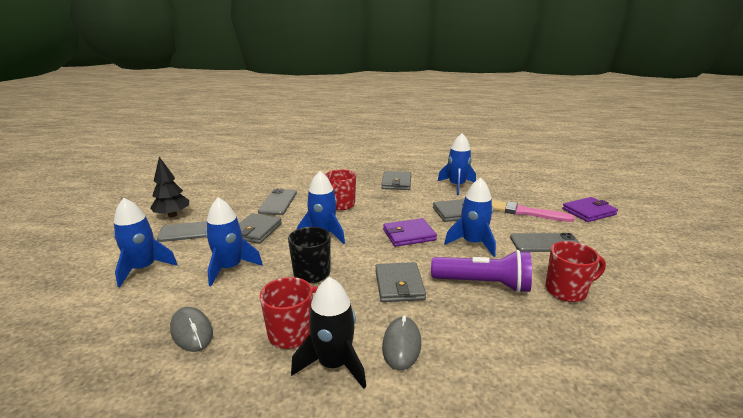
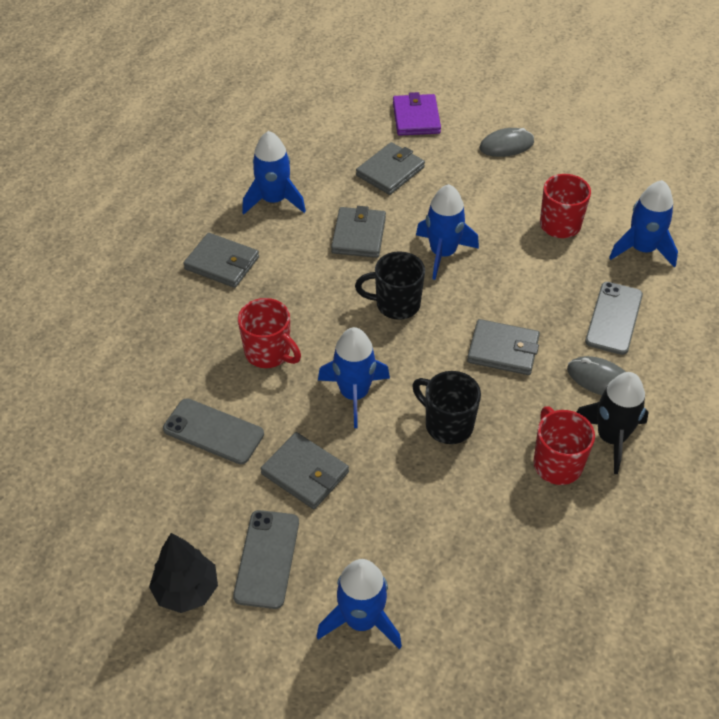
camera: 70 degrees left, 25 degrees up
(191, 331) = (525, 557): grey mouse -> grey mouse (506, 145)
(230, 268) = (401, 513): blue rocket -> blue rocket (642, 249)
(409, 235) = (396, 304): purple wallet -> black mug
(483, 284) = (527, 280): purple flashlight -> none
(525, 212) = (390, 171): pink brush -> grey wallet
(545, 243) = (469, 192): grey phone -> grey phone (614, 318)

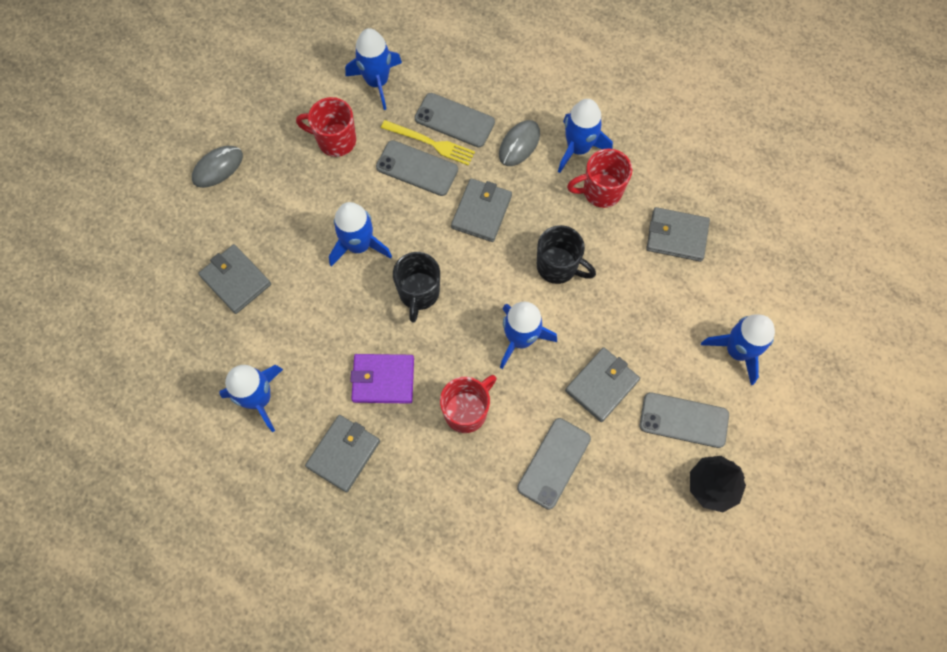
camera: 85 degrees left, 20 degrees up
(359, 235) = (323, 318): grey wallet -> grey wallet (676, 236)
(416, 118) = (156, 246): purple wallet -> purple wallet (383, 379)
(447, 424) = (558, 266): black mug -> black mug turned 105 degrees counterclockwise
(506, 145) = (218, 168): grey mouse -> grey mouse turned 60 degrees clockwise
(544, 291) = (417, 168): none -> grey phone
(578, 300) = (431, 143): none -> yellow fork
(611, 438) = (578, 148): black rocket -> blue rocket

